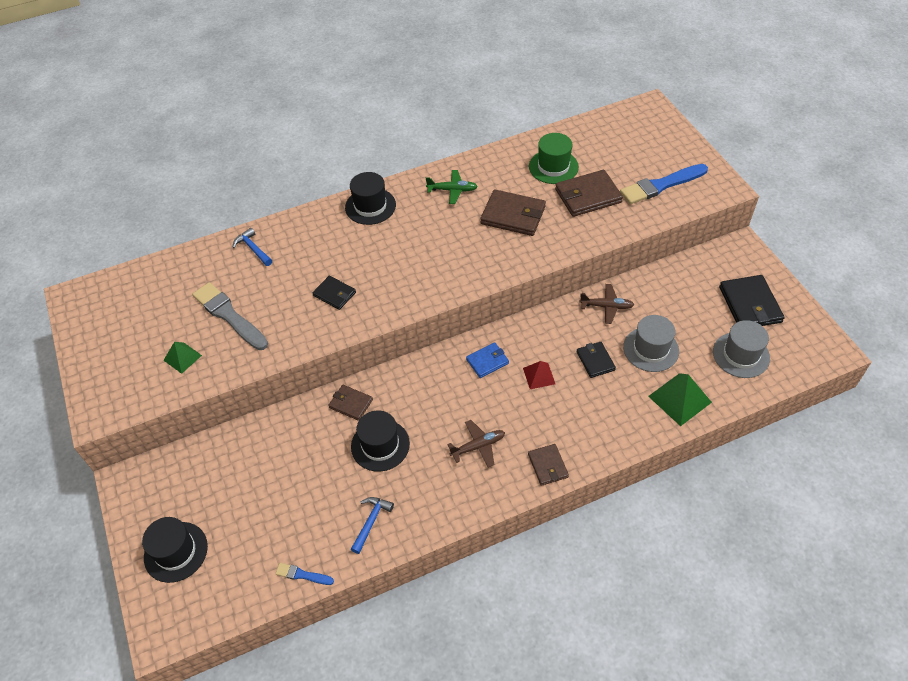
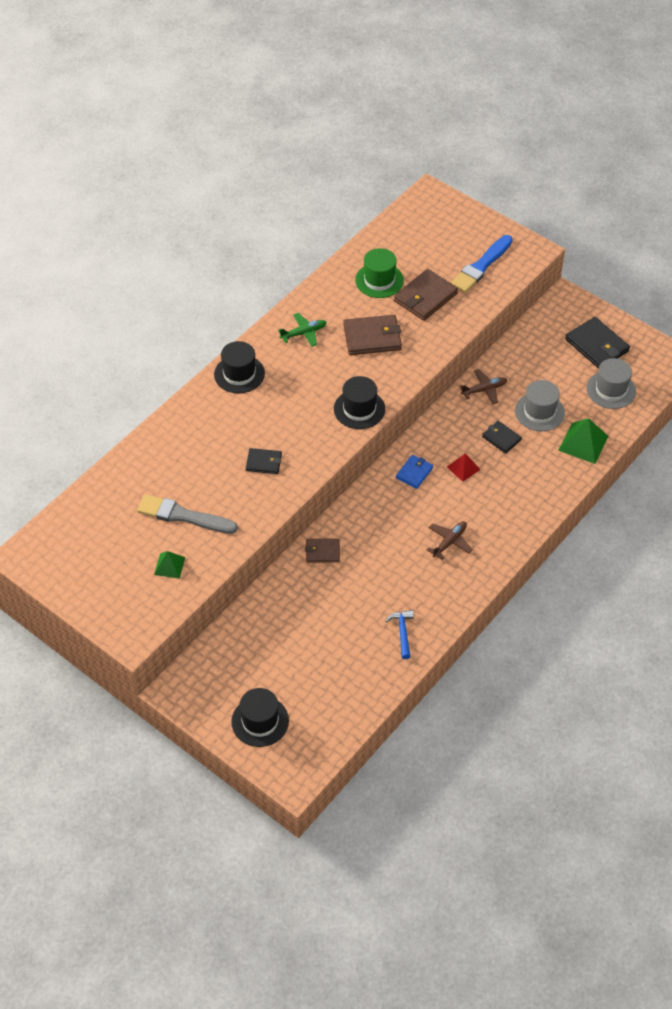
camera: 30 degrees left, 0 degrees up
(253, 249) = (159, 451): blue hammer -> none
(302, 575) = (375, 692): blue brush -> none
(380, 445) = (370, 573): black hat -> black hat (359, 409)
(548, 466) = (512, 534): brown wallet -> none

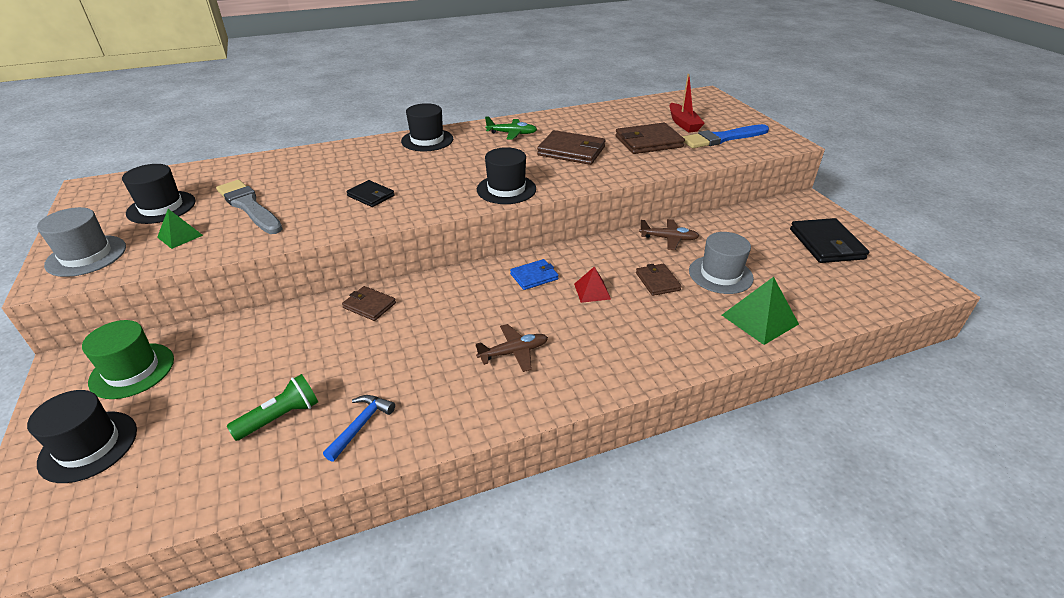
camera: 30 degrees right, 15 degrees down
(115, 548) = (161, 207): none -> black hat
(351, 651) = (280, 417): none -> green flashlight
(379, 280) = (614, 123): green hat -> green hat (132, 370)
(437, 256) = (683, 124): none -> red boat
(501, 438) = (657, 281): black wallet -> brown wallet
(611, 390) = (825, 284): grey hat -> grey hat (86, 256)

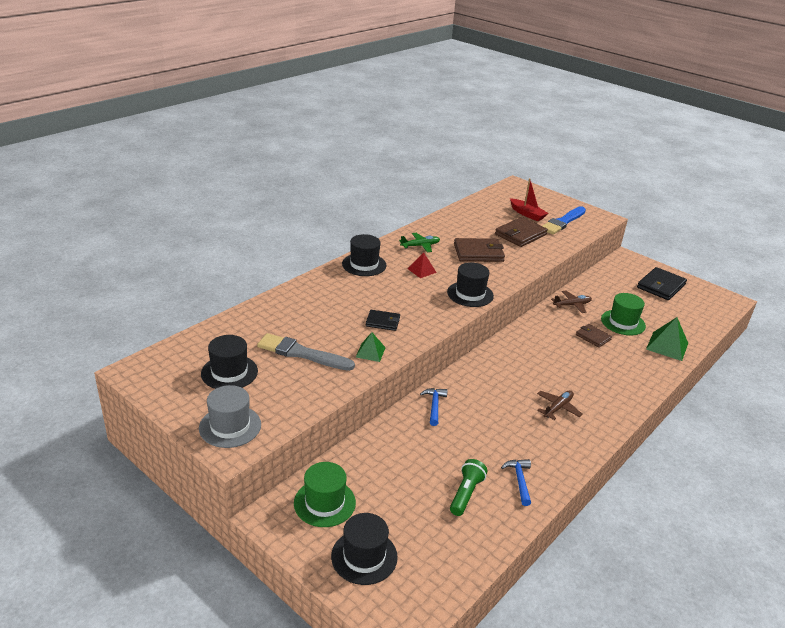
camera: 30 degrees left, 5 degrees down
(180, 236) = (282, 391): green pyramid -> green pyramid (370, 352)
(369, 305) = (434, 406): brown wallet -> blue hammer
(534, 276) = (518, 354): blue wallet -> none
(592, 291) = (562, 354): red pyramid -> red pyramid (421, 270)
(720, 274) = (623, 322): grey hat -> green hat
(826, 244) = (661, 286): black wallet -> black wallet turned 75 degrees clockwise

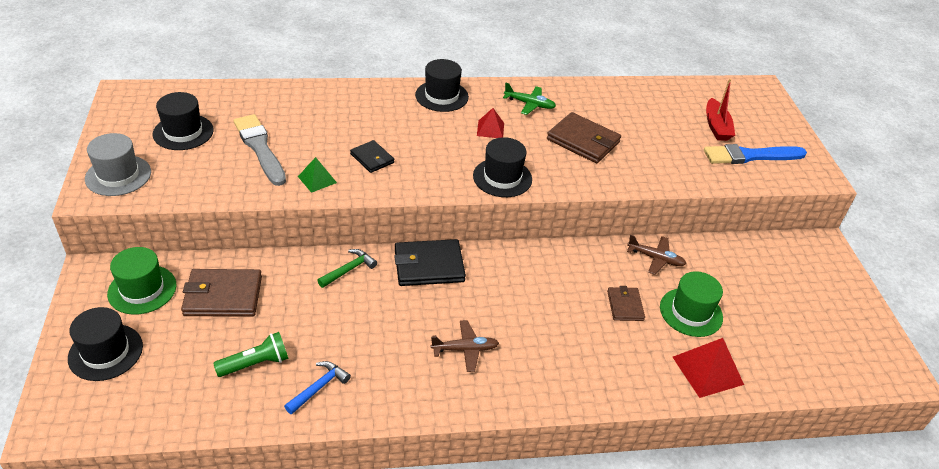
camera: 40 degrees right, 10 degrees up
(434, 406) = (349, 270): blue hammer -> green hammer
(520, 234) = (668, 145): brown wallet -> brown wallet (223, 296)
(661, 286) = (818, 301): black wallet -> black wallet (429, 265)
(667, 346) = (707, 370): green pyramid -> red pyramid

